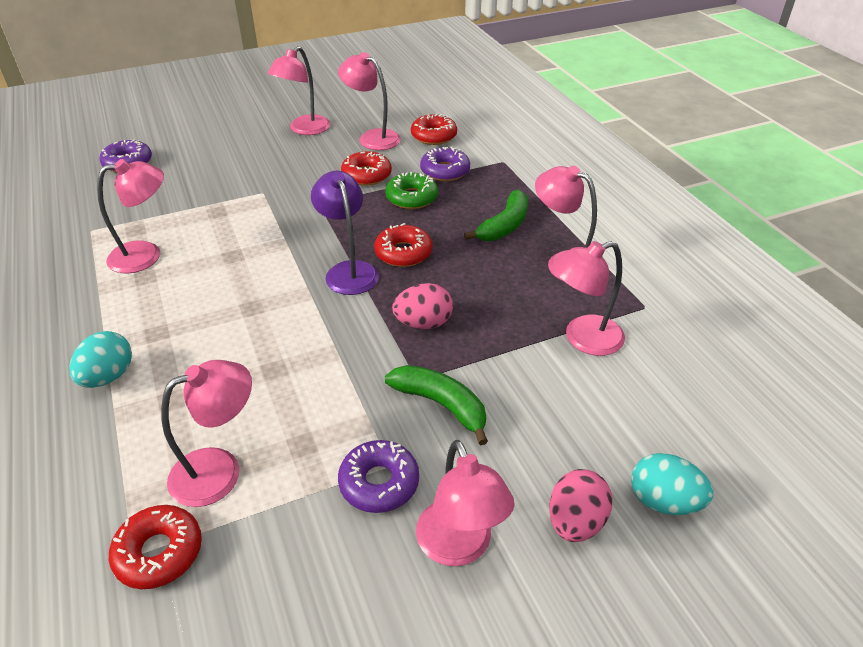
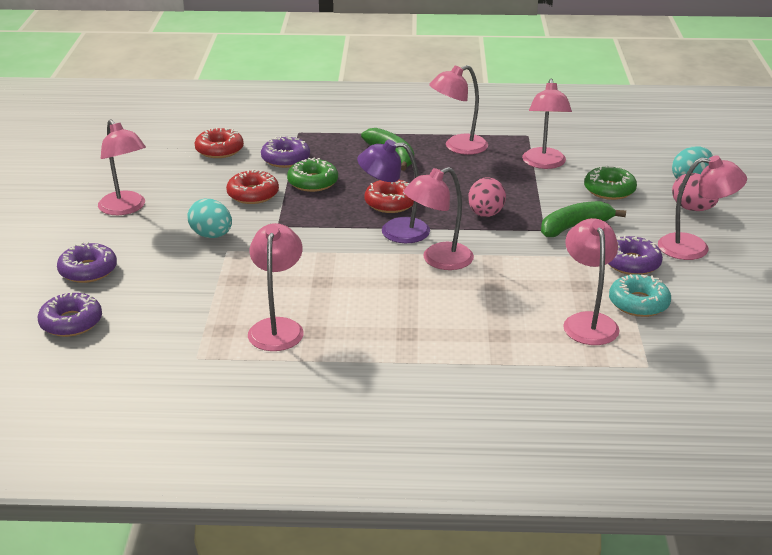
camera: 65 degrees left, 10 degrees down
(108, 377) = (449, 363): turquoise egg -> turquoise egg (211, 235)
(159, 552) = (650, 355): red donut -> none
(203, 145) = (88, 270): none -> purple donut
(280, 512) = (638, 303): none -> turquoise donut
(372, 137) = (186, 178): pink lamp -> pink lamp (438, 260)
(562, 416) = (609, 190): none -> green donut

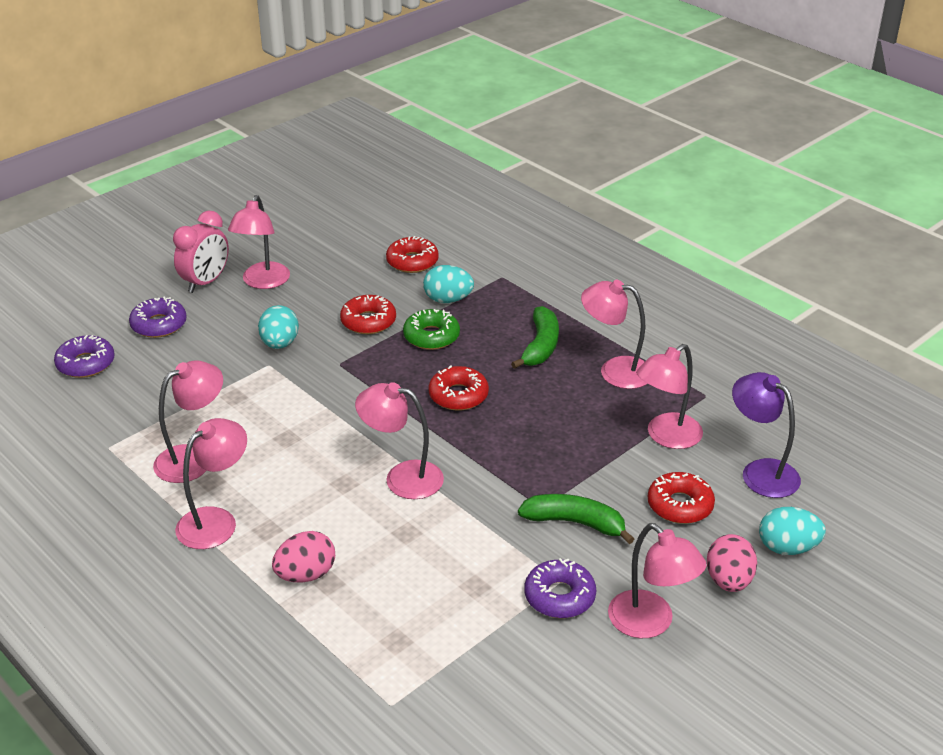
camera: 45 degrees right, 5 degrees up
(76, 229) = (205, 282): none -> pink clock
(285, 159) = (448, 300): purple donut -> turquoise egg
(394, 231) = (416, 425): purple lamp -> purple lamp (760, 472)
(485, 214) = (518, 457): pink egg -> pink egg (306, 574)
(588, 322) = (417, 625): pink lamp -> pink lamp (216, 521)
(609, 190) = (680, 505): green donut -> red donut
(638, 303) = (492, 640): turquoise donut -> none

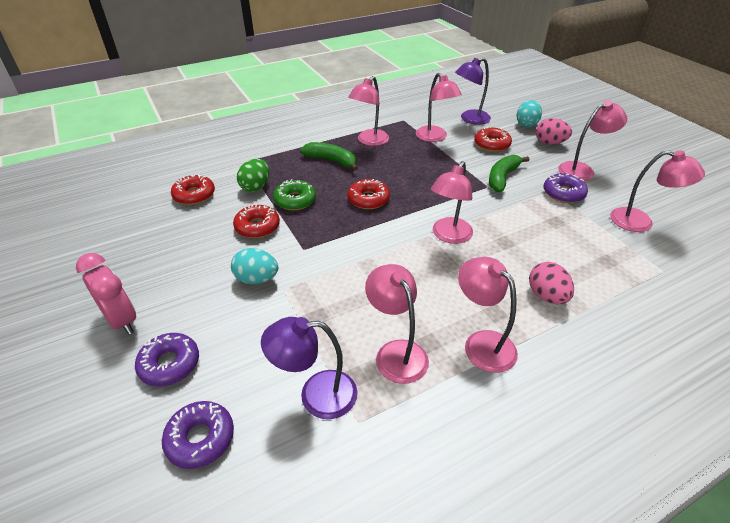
camera: 75 degrees left, 5 degrees up
(135, 416) = (316, 395): none -> purple lamp
(263, 282) = (155, 279): pink lamp -> pink lamp (640, 222)
(448, 300) = (255, 187): turquoise egg -> green egg

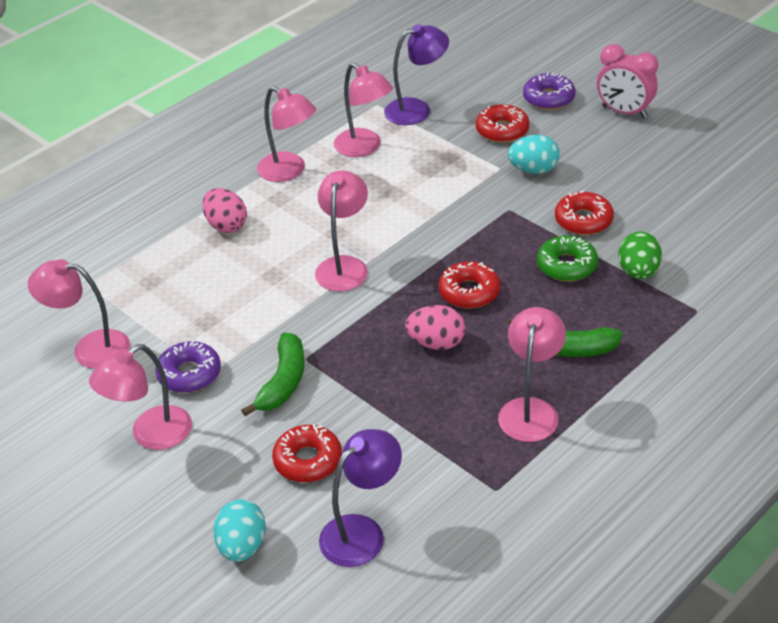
camera: 165 degrees right, 0 degrees up
(194, 195) = (706, 239): red donut -> red donut (502, 130)
(200, 438) = (484, 72): purple donut -> none
(434, 137) = (417, 452): pink lamp -> none
(549, 143) = (199, 494): pink egg -> pink egg (436, 343)

